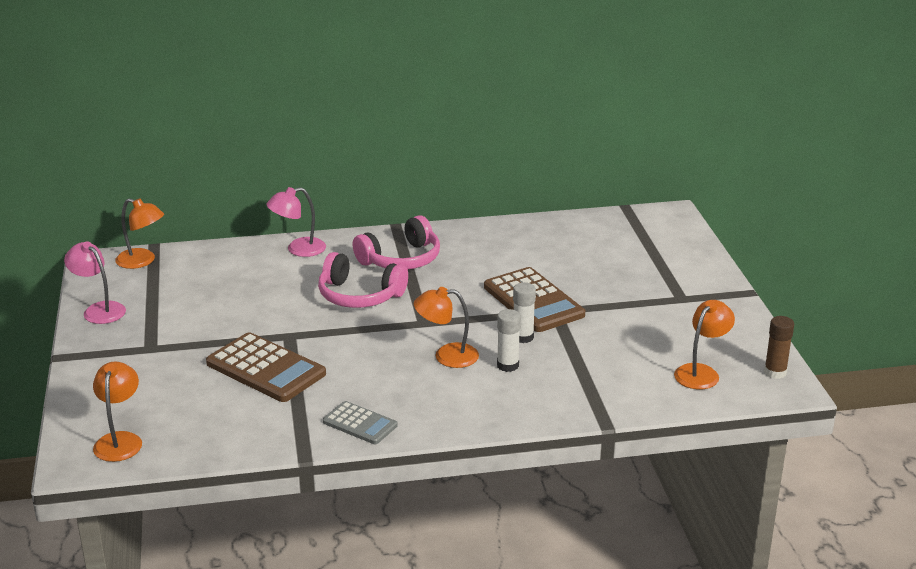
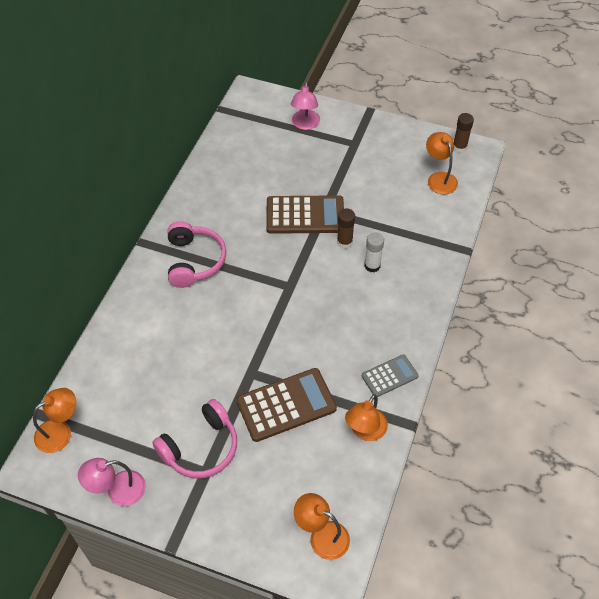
camera: 60 degrees left, 25 degrees up
(298, 249) = (128, 317): pink lamp -> pink lamp (305, 124)
(359, 296) = (227, 307): pink headphones -> pink headphones (201, 448)
(447, 356) = (340, 292): orange lamp -> orange lamp (365, 431)
(523, 337) = (344, 242): white glue stick -> brown glue stick

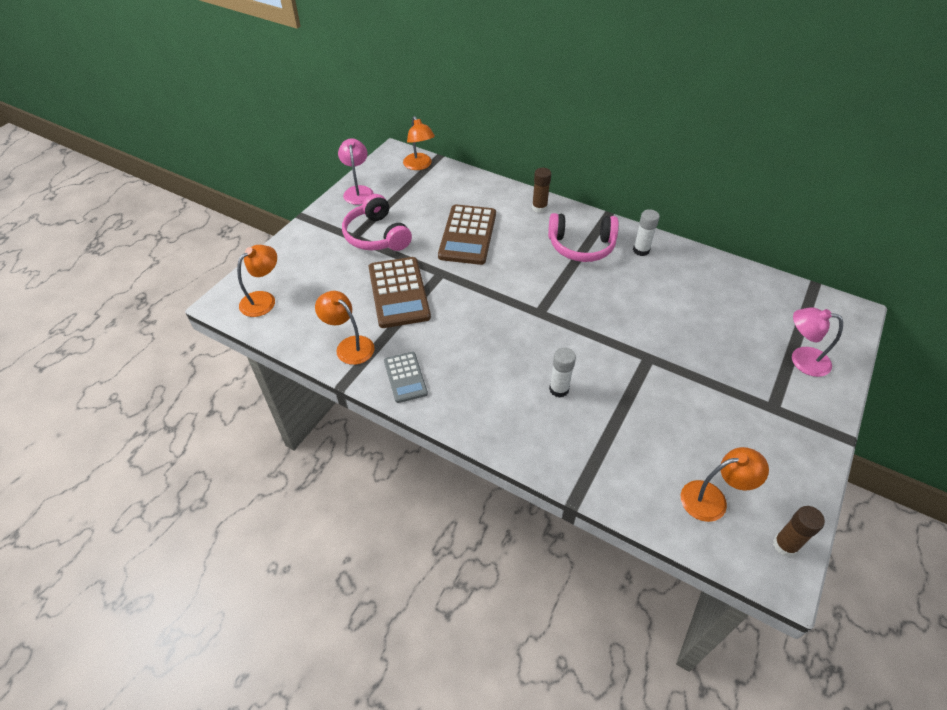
camera: 100 degrees right, 5 degrees down
(194, 216) = (641, 250): none -> white glue stick
(305, 215) = (641, 338): brown calculator -> brown calculator (467, 235)
(344, 242) = (598, 369): brown glue stick -> brown glue stick (539, 208)

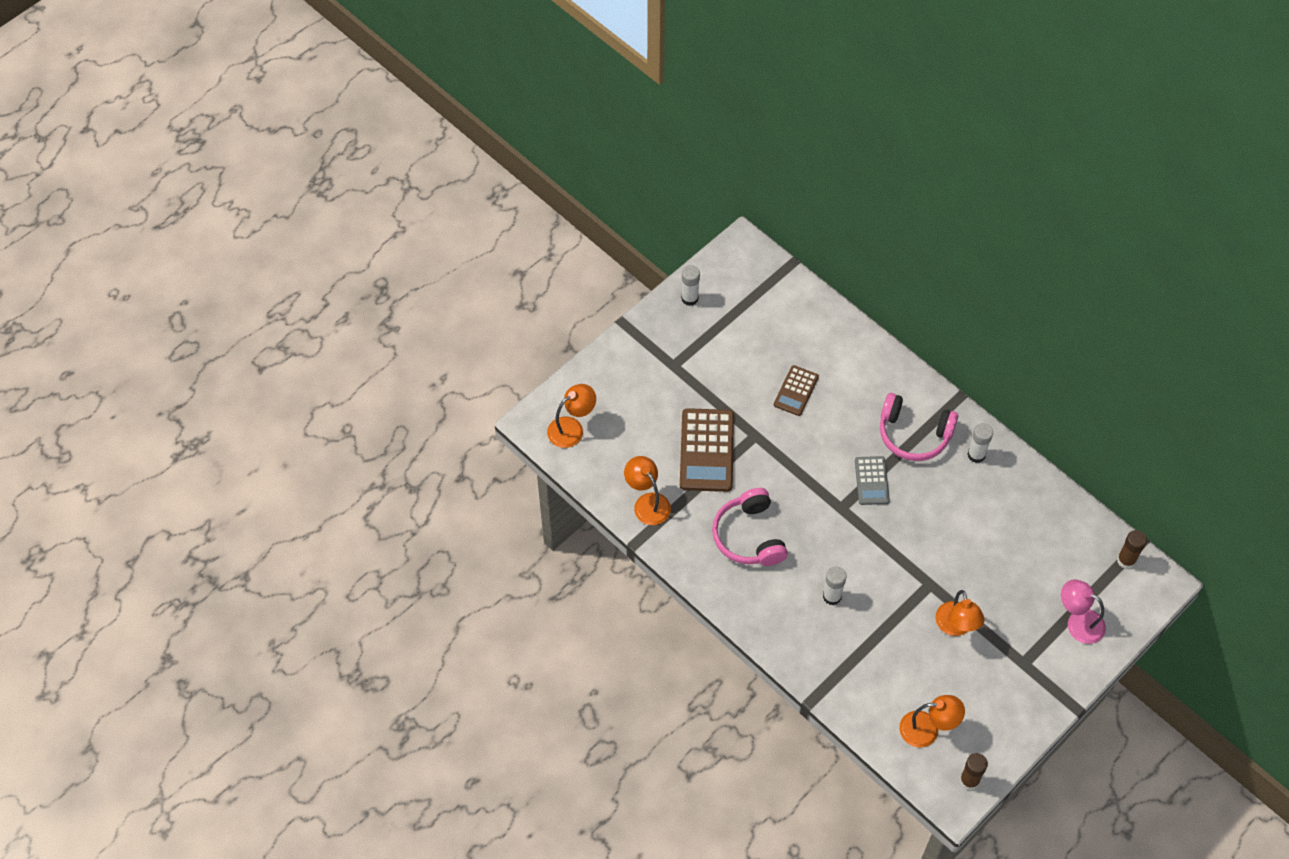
camera: 15 degrees right, 10 degrees up
(358, 191) = (689, 298): pink lamp -> white glue stick
(376, 236) = (698, 369): pink headphones -> pink headphones (749, 536)
(405, 377) = (693, 550): grey calculator -> grey calculator (871, 481)
(419, 165) = (767, 272): orange lamp -> orange lamp (956, 627)
(467, 235) = (796, 391): brown calculator -> brown calculator, size x0.58
(539, 208) = (886, 369): brown glue stick -> brown glue stick (1126, 560)

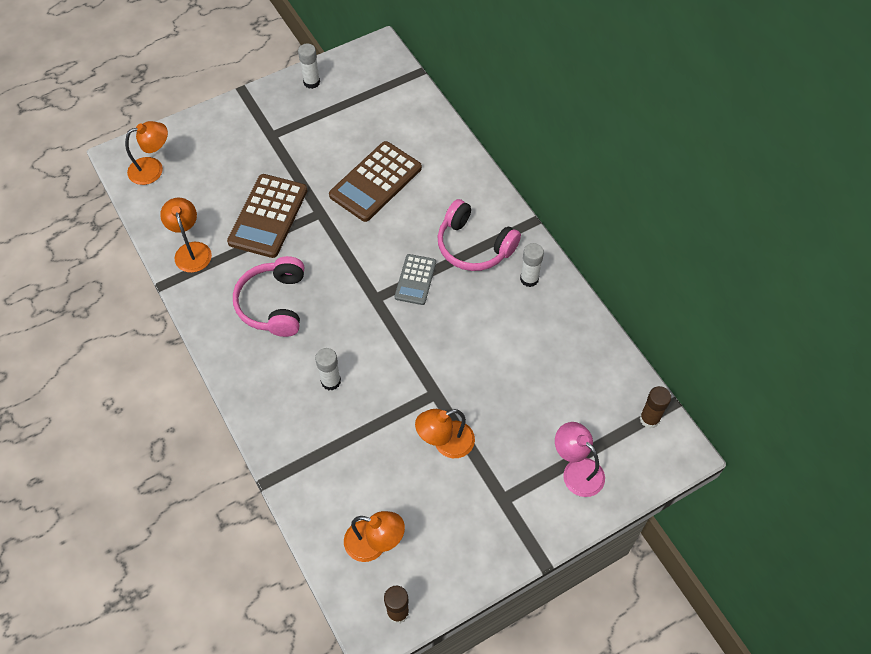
camera: 15 degrees right, 0 degrees up
(796, 391) = (375, 182): brown calculator -> brown calculator, size x1.74
(956, 627) = (445, 443): orange lamp -> orange lamp turned 60 degrees clockwise

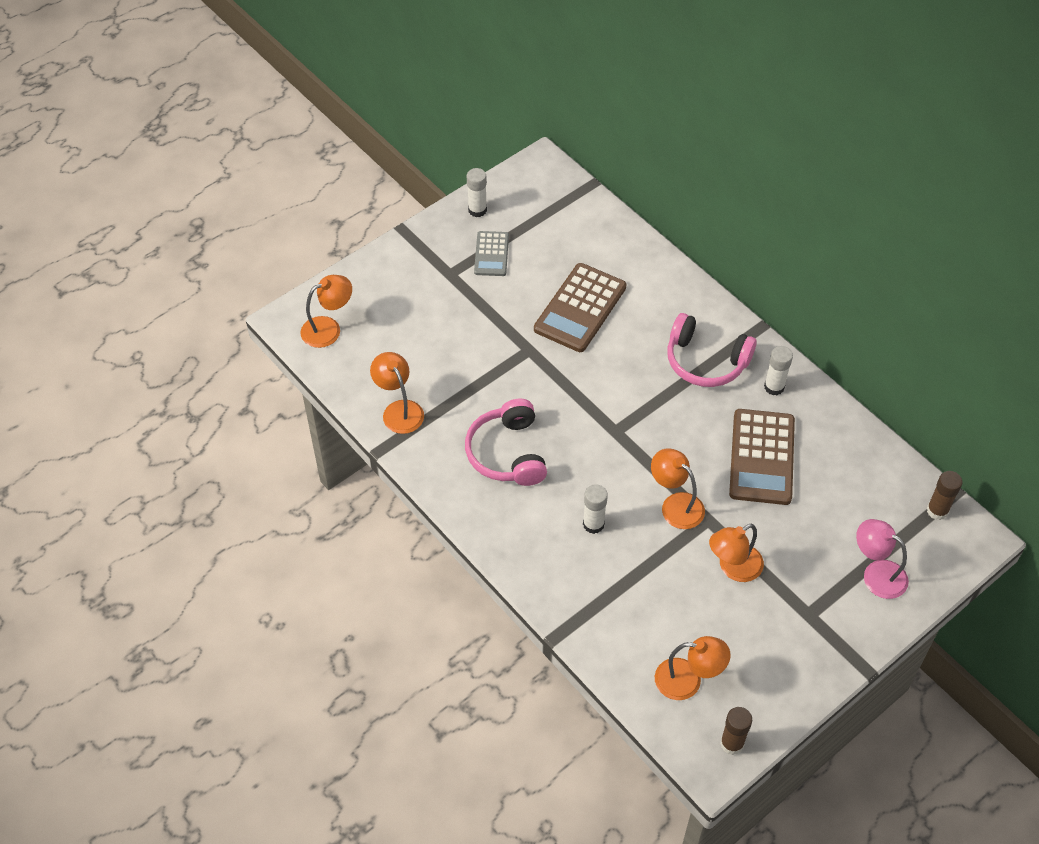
camera: 10 degrees left, 5 degrees down
(268, 216) = (473, 361): brown calculator -> brown calculator (761, 457)
(410, 375) = (675, 505): none -> orange lamp
(415, 280) = (653, 405): grey calculator -> grey calculator (491, 254)

